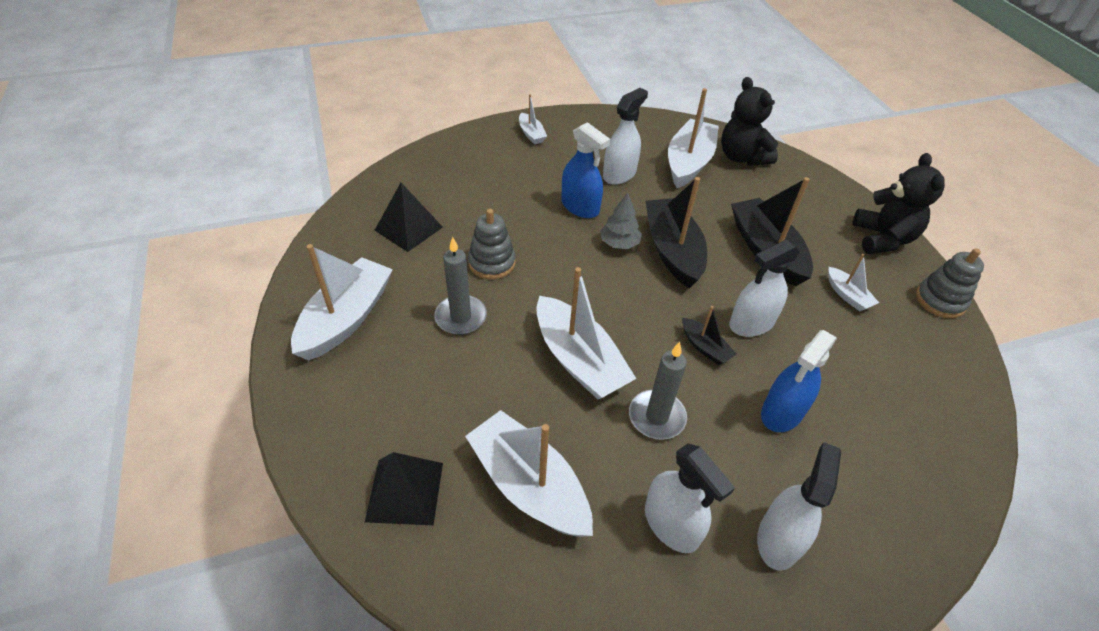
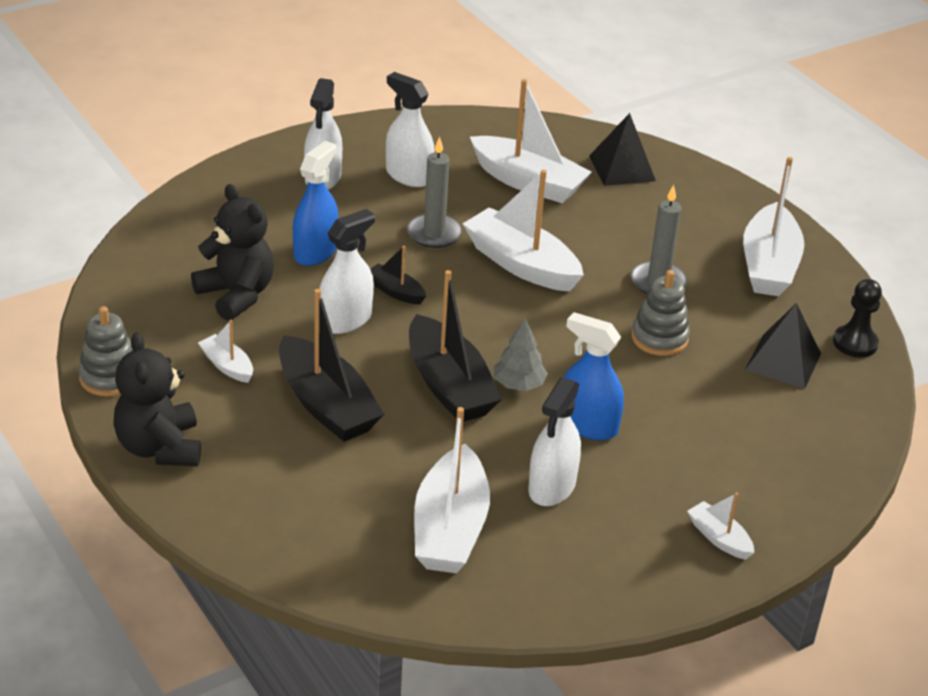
camera: 165 degrees right, 10 degrees down
(340, 233) = (855, 343): none -> black pawn
(742, 157) = (363, 556): black teddy bear -> black teddy bear (236, 295)

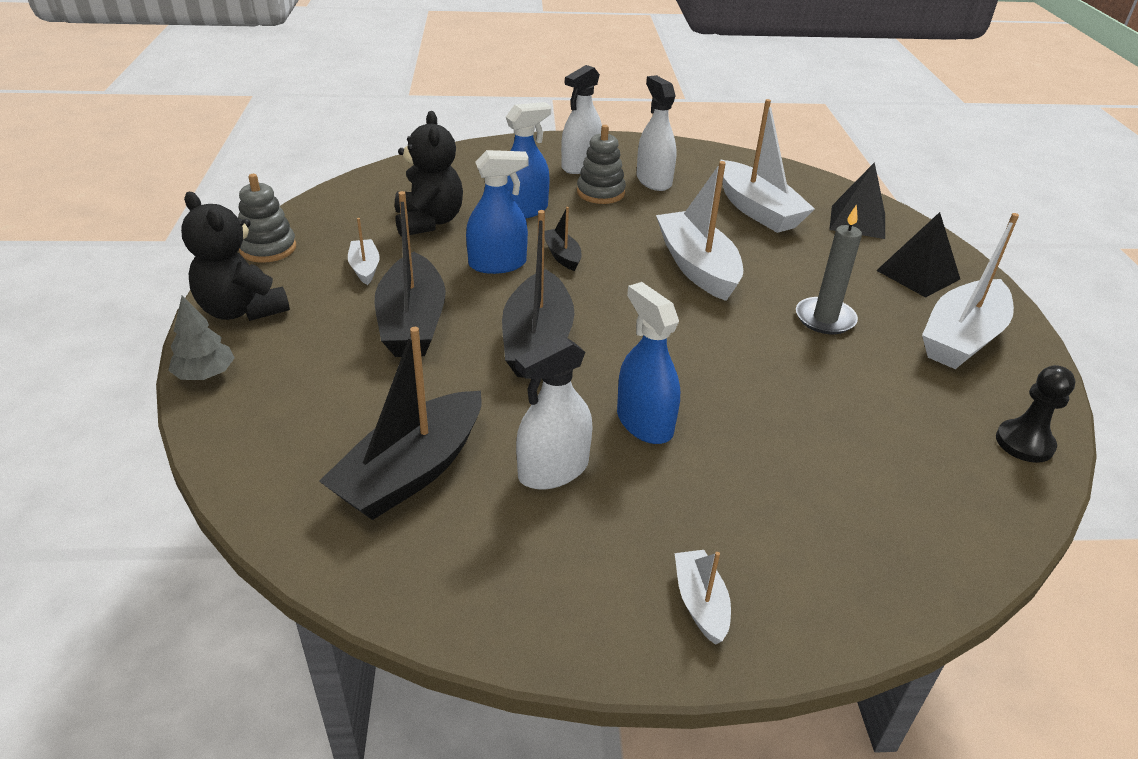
camera: 30 degrees right, 0 degrees up
(159, 448) = (242, 310): black teddy bear -> black teddy bear turned 60 degrees counterclockwise
(345, 320) = (497, 264): white spray bottle -> blue spray bottle
(434, 234) = (637, 224): grey candle -> none
(450, 528) = (411, 472): white boat -> black boat
(519, 384) = (606, 362): grey tree -> grey tree (205, 374)
(659, 338) = (788, 367): grey stacking toy -> grey stacking toy (600, 193)
(783, 361) = (919, 433): black pyramid -> black pyramid (918, 274)

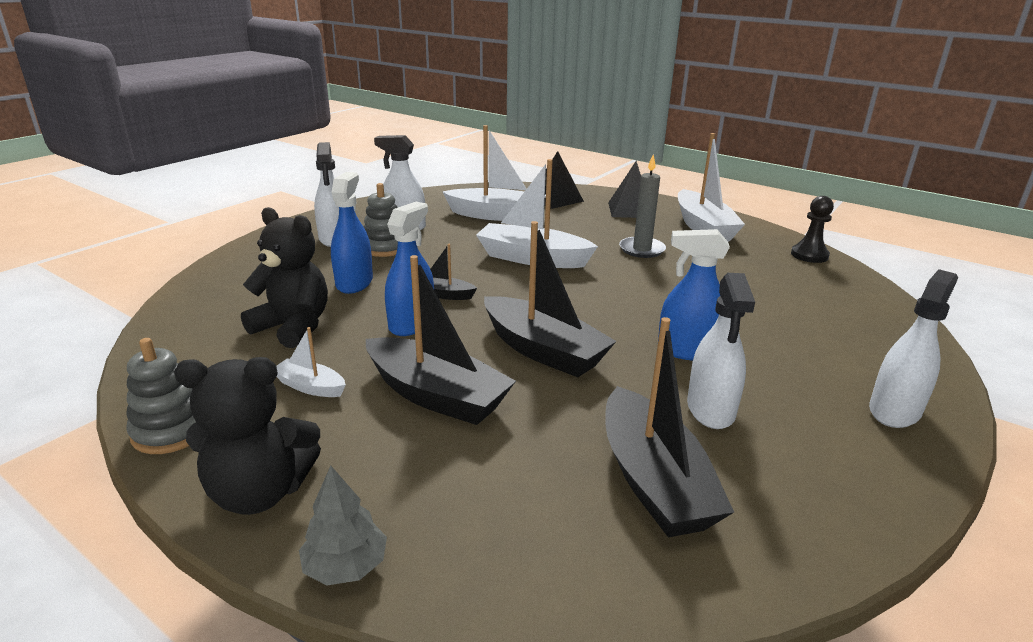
camera: 50 degrees left, 10 degrees down
(700, 603) = (894, 410): white boat -> white spray bottle

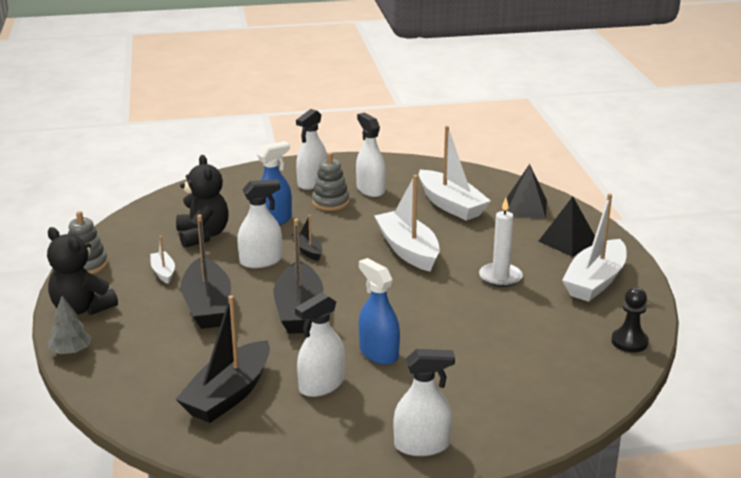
camera: 45 degrees right, 0 degrees up
(411, 323) = (261, 261): blue spray bottle -> white spray bottle
(642, 249) = (500, 277): grey candle -> white candle

